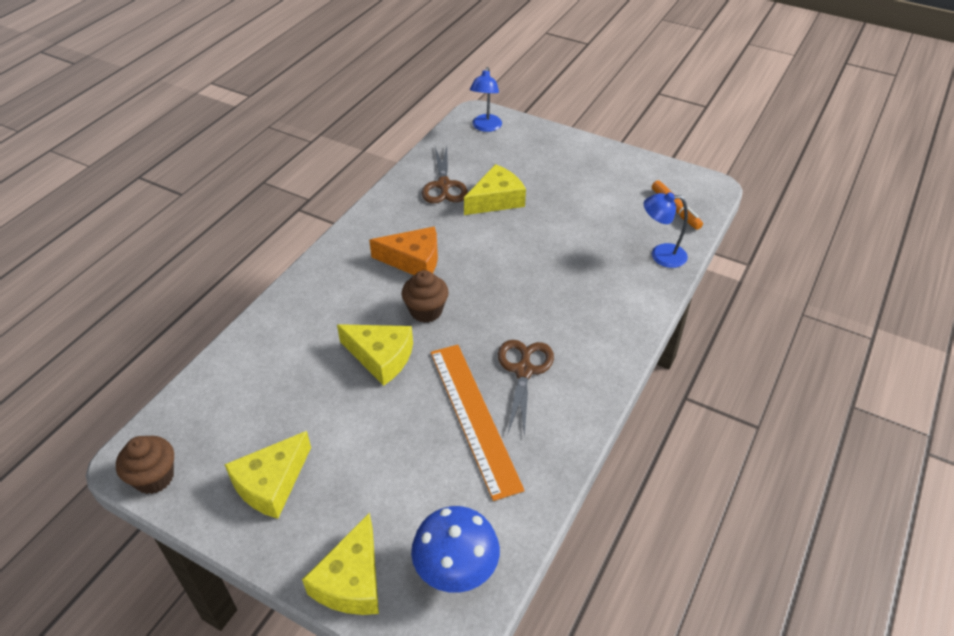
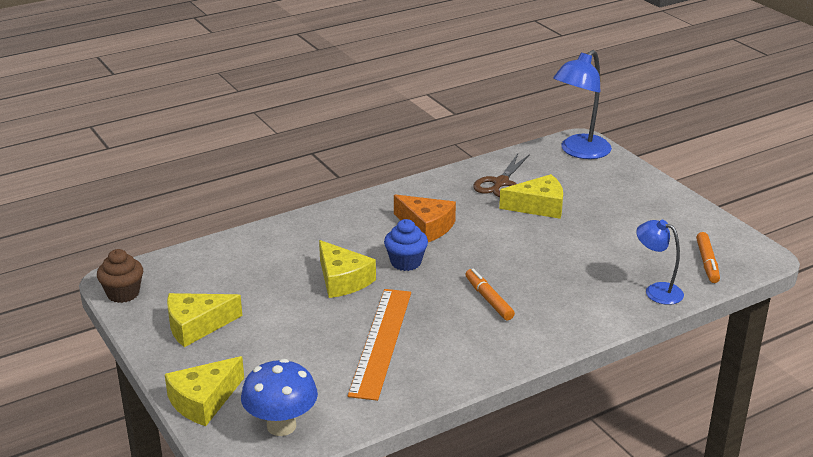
camera: 30 degrees right, 15 degrees down
(426, 311) = (406, 262): brown cupcake -> blue cupcake
(485, 127) = (579, 152): blue lamp -> blue lamp, size x1.63
(524, 371) = (450, 327): brown scissors -> none
(533, 323) = (488, 299): none -> orange marker

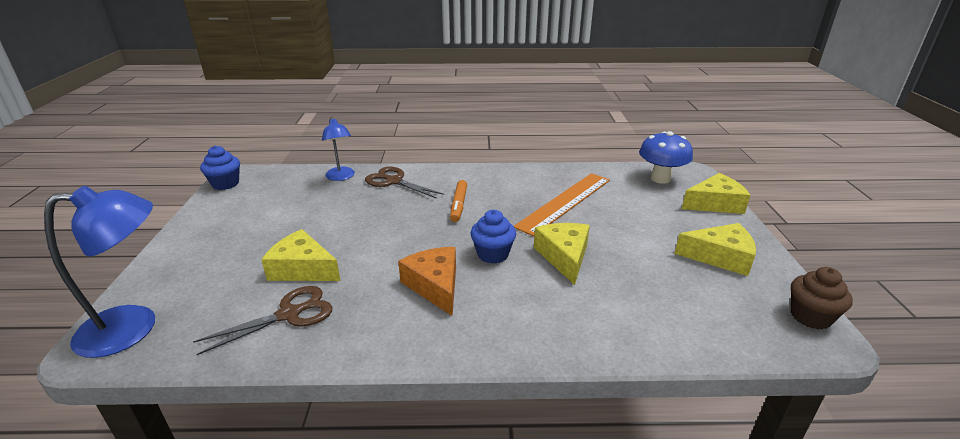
camera: 150 degrees left, 0 degrees up
(594, 305) = (394, 181): none -> brown scissors
(707, 262) = (276, 182): orange marker -> none
(748, 244) = (225, 184): none -> blue cupcake

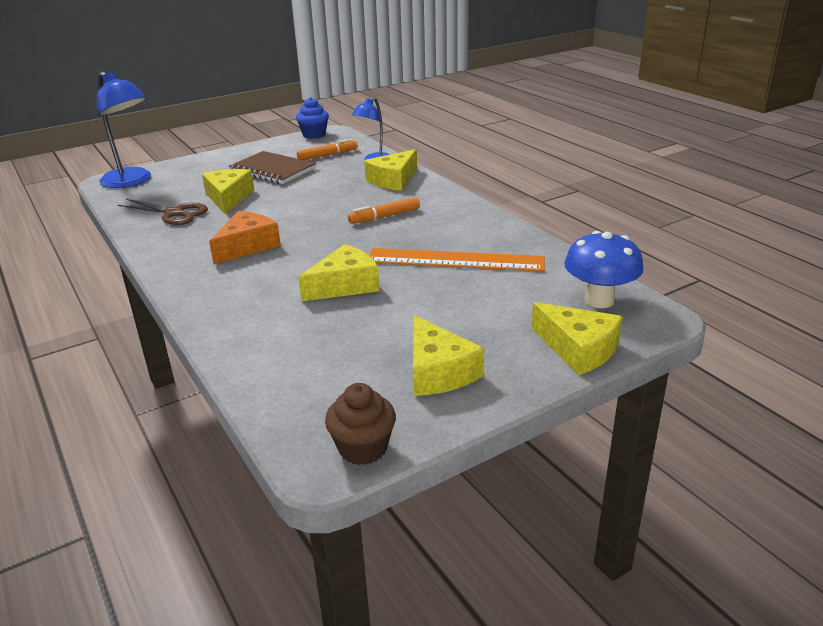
camera: 60 degrees right, 0 degrees up
(274, 227) = (272, 170): none -> brown notebook
(289, 192) = (327, 155): none -> orange marker
(394, 181) = (393, 180): brown scissors -> yellow cheese
(493, 254) = (316, 254): blue cupcake -> none

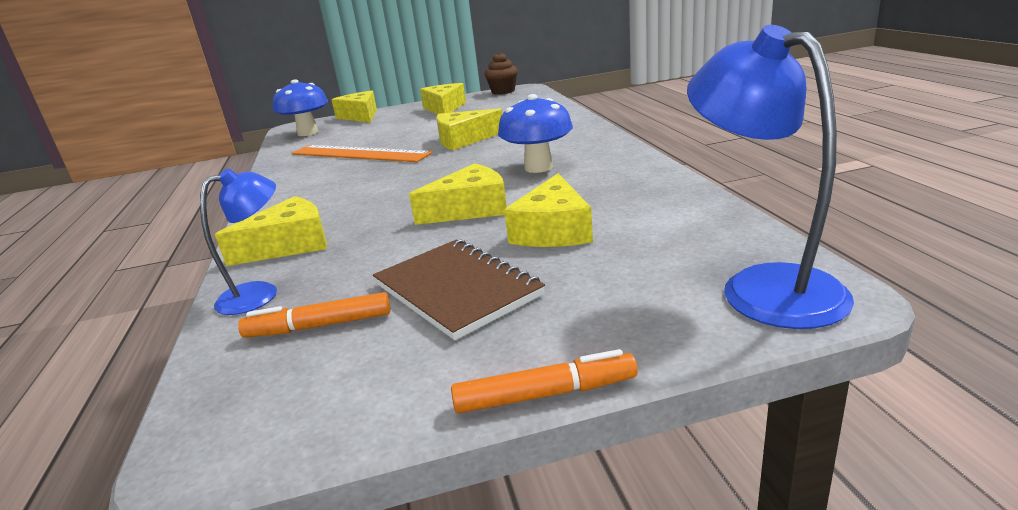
camera: 160 degrees left, 5 degrees down
(174, 213) = (638, 209): brown scissors -> none
(247, 246) = (538, 167): orange cheese -> blue mushroom
(289, 207) = (470, 209): none -> yellow cheese
(314, 135) = (262, 441): blue cupcake -> none
(384, 216) = (368, 192): orange marker -> orange marker (545, 394)

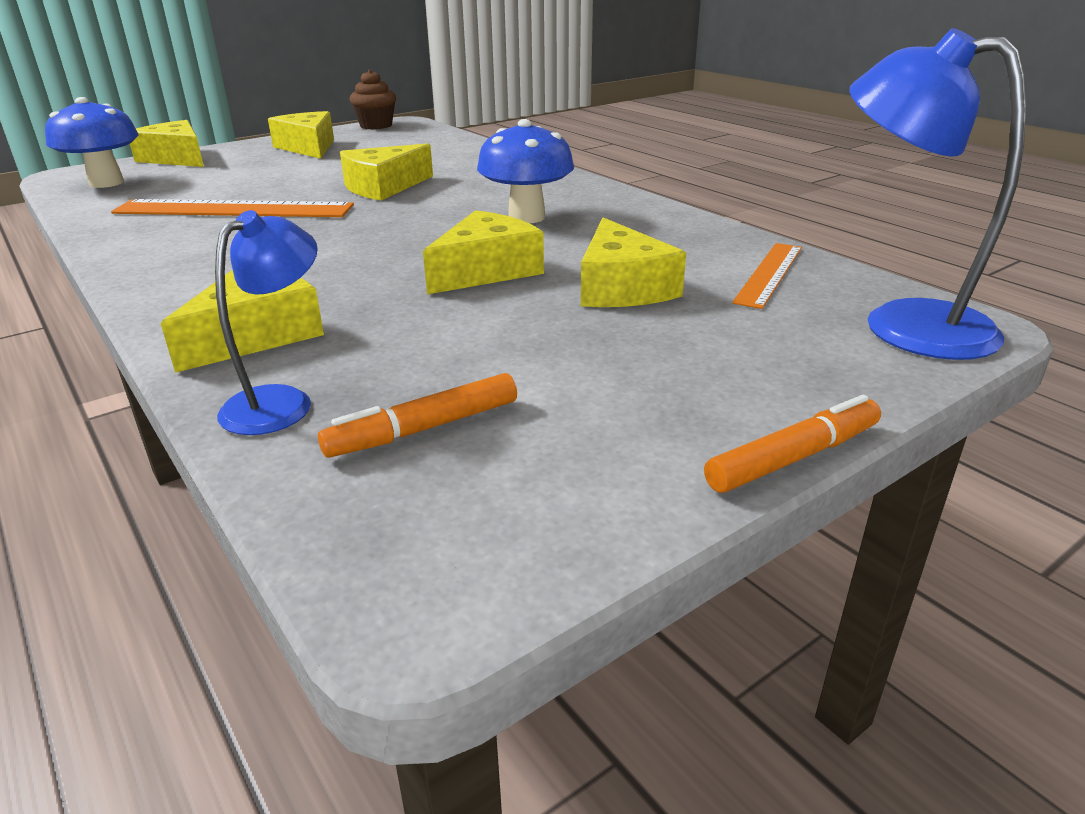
camera: 25 degrees left, 5 degrees up
(456, 290) = (570, 364): brown notebook -> none
(685, 228) = (769, 274): none -> orange ruler

